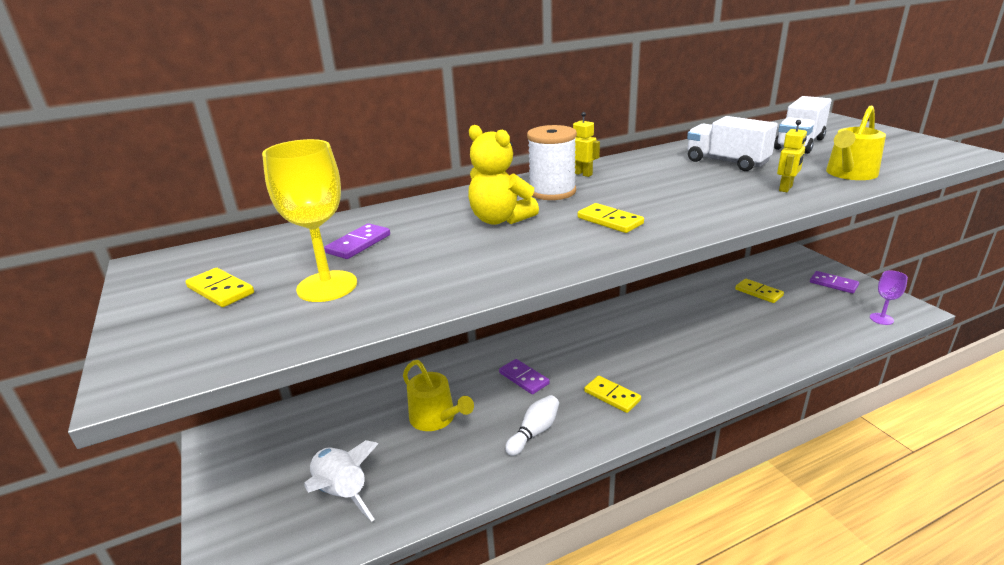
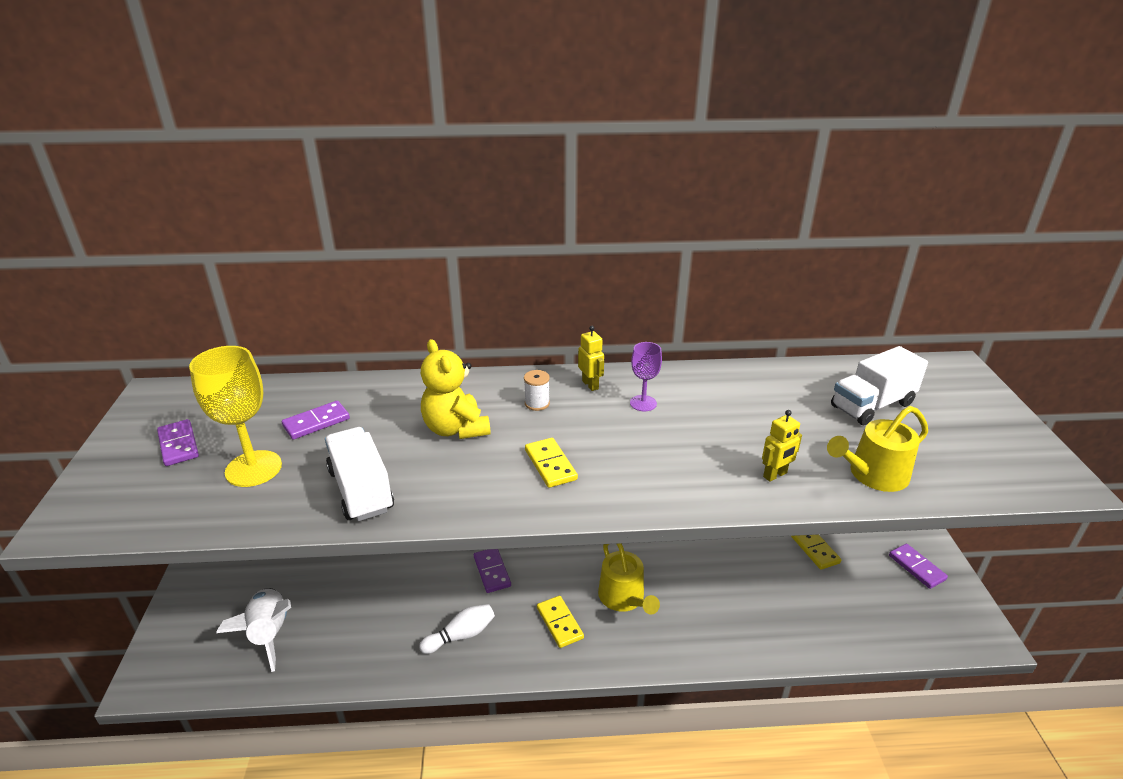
camera: 20 degrees right, 5 degrees up
(220, 290) = (178, 445): yellow domino -> purple domino
(436, 418) = (387, 587): yellow watering can -> yellow watering can (624, 598)
(552, 192) = (537, 403): white spool -> white spool, size x0.50
(726, 162) = (756, 411): white truck -> white truck (361, 490)
(881, 319) = (934, 635): purple goblet -> purple goblet (643, 403)

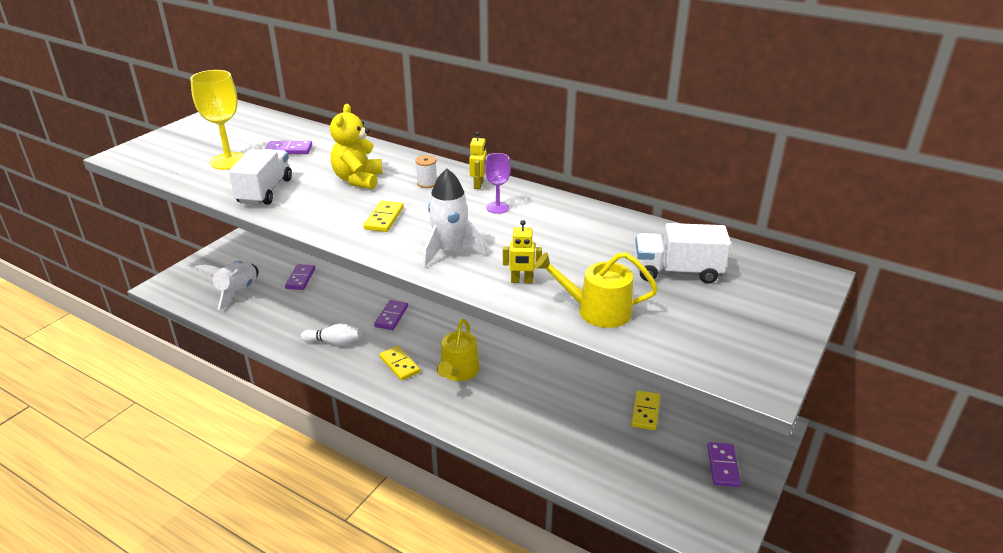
camera: 35 degrees right, 0 degrees up
(178, 445) = (210, 137): purple domino -> purple domino (300, 278)
(559, 623) = (399, 365): yellow domino -> yellow domino turned 45 degrees counterclockwise
(669, 473) = (450, 251): none -> white rocket

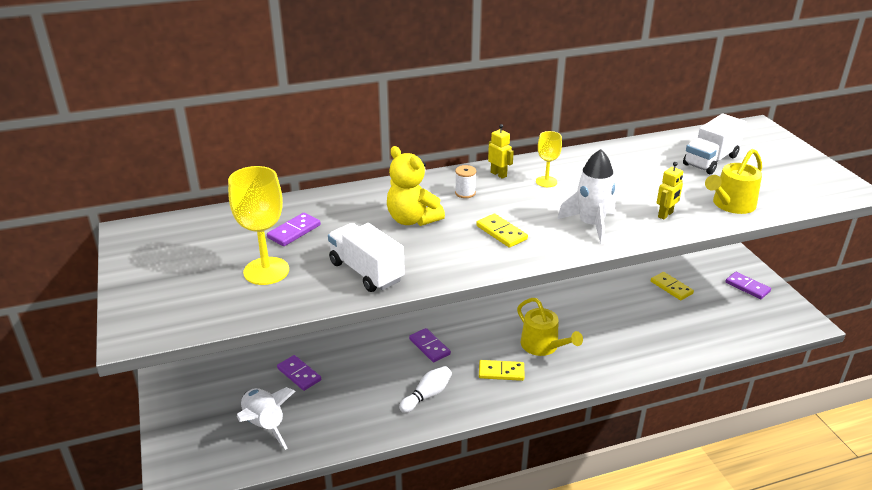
camera: 50 degrees left, 0 degrees up
(497, 207) = (546, 181): purple goblet -> yellow goblet

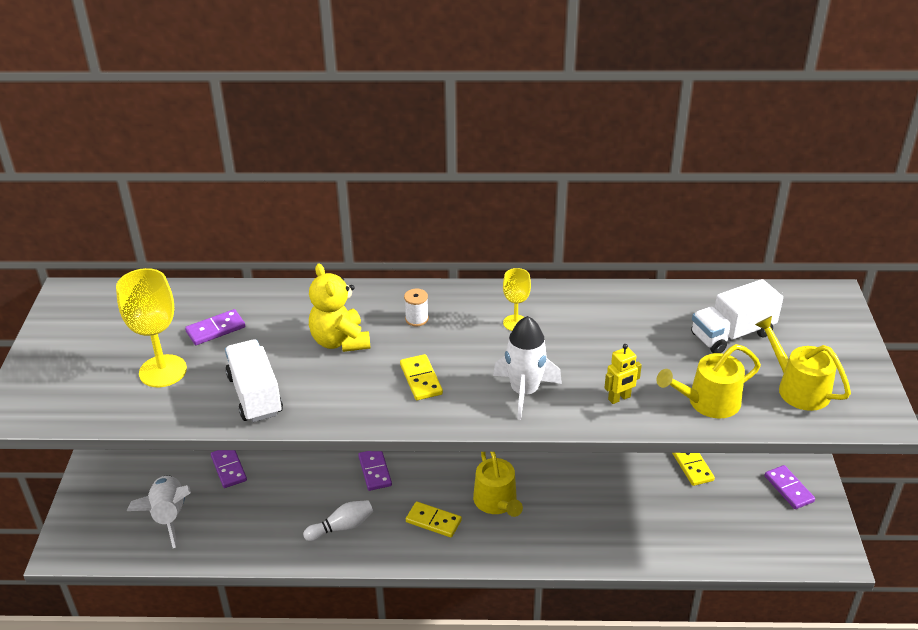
camera: 20 degrees right, 5 degrees up
(498, 174) = (469, 302): yellow robot -> none
(784, 184) = (798, 388): none -> yellow watering can

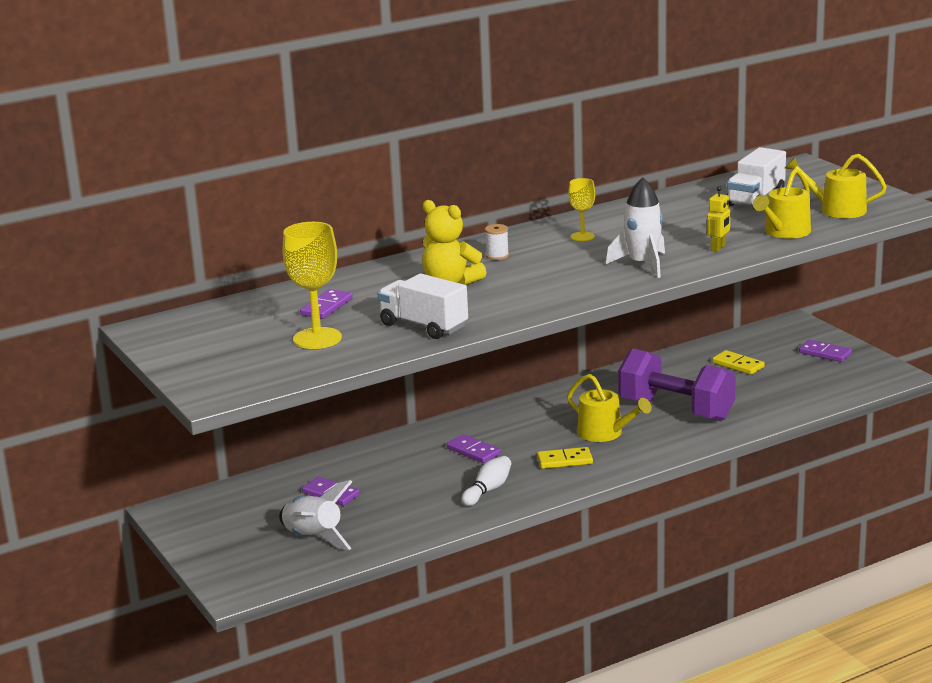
camera: 30 degrees left, 15 degrees down
(421, 379) = (551, 281): yellow domino -> none
(583, 502) = (676, 410): none -> purple dumbbell

